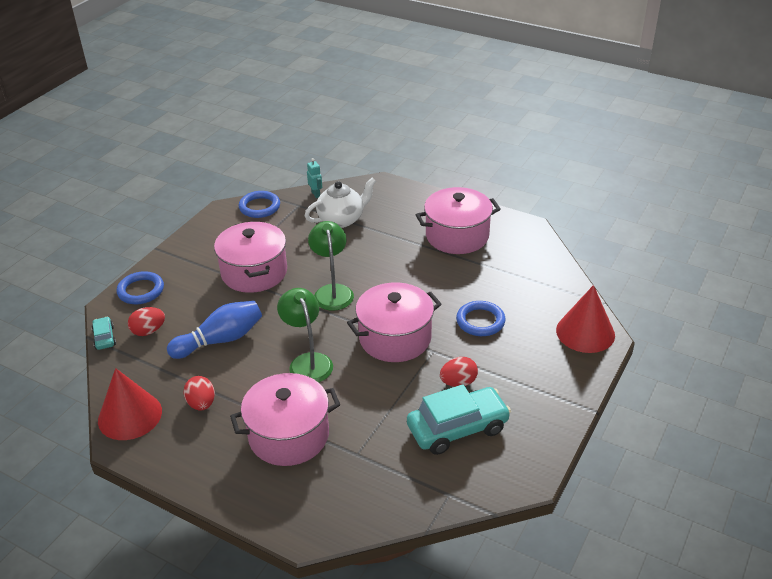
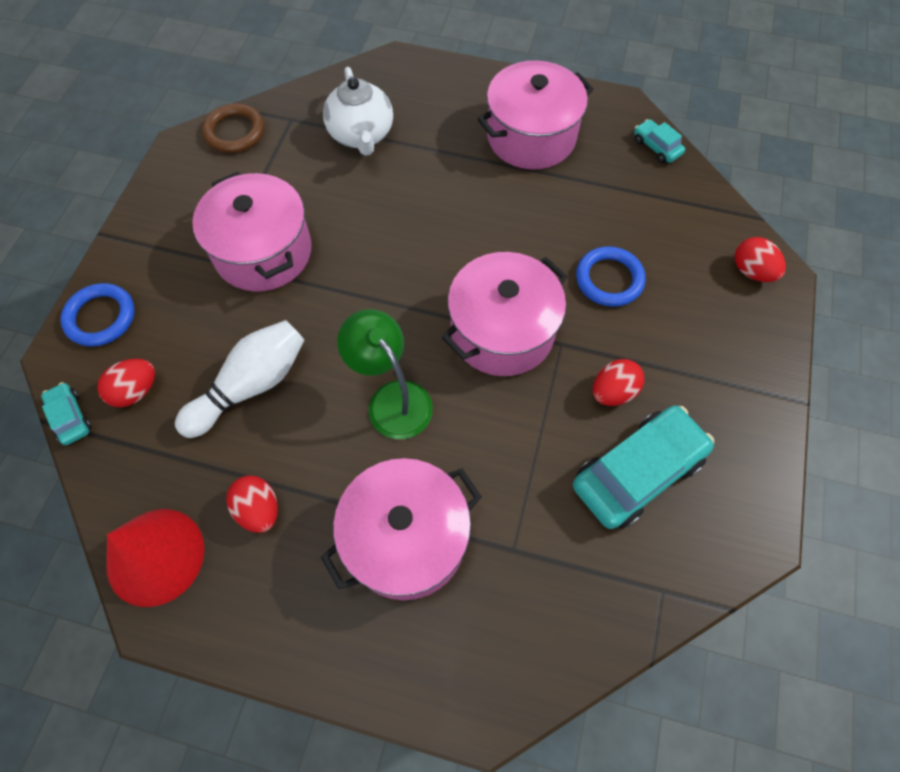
camera: 15 degrees left, 25 degrees up
(220, 340) = (251, 386): blue bowling pin -> white bowling pin
(259, 207) = (234, 132): blue ring -> brown ring
(316, 194) = (310, 96): turquoise robot -> none
(332, 291) = (388, 266): green lamp -> none
(341, 219) = (361, 135): white teapot -> white teapot turned 120 degrees clockwise
(544, 253) = (656, 147): none -> turquoise car
(585, 332) = (751, 271): red cone -> red egg

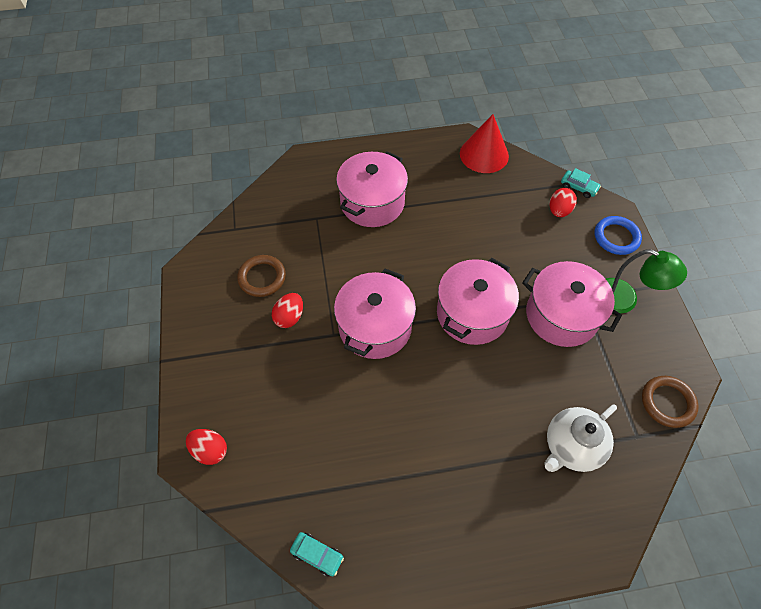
camera: 155 degrees right, 5 degrees down
(251, 386) = (501, 237): white bowling pin -> none
(259, 509) = (452, 187): red egg -> none
(361, 135) = (571, 446): white teapot -> white teapot turned 90 degrees counterclockwise
(392, 399) = (419, 261): green lamp -> green lamp (624, 299)
(531, 137) = (433, 513): pink pot -> pink pot (472, 313)
(609, 279) = (317, 396): blue ring -> none
(637, 472) = (262, 277): turquoise car -> brown ring

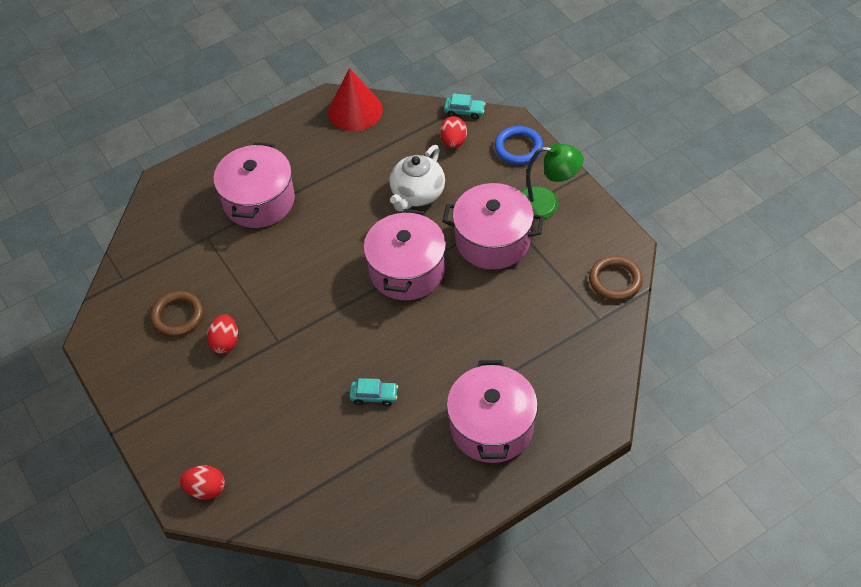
camera: 20 degrees left, 5 degrees down
(317, 555) = (351, 530): turquoise car -> turquoise car (374, 396)
(375, 327) = (316, 318): pink pot -> pink pot (492, 427)
(571, 446) = (543, 350): white teapot -> white teapot (417, 194)

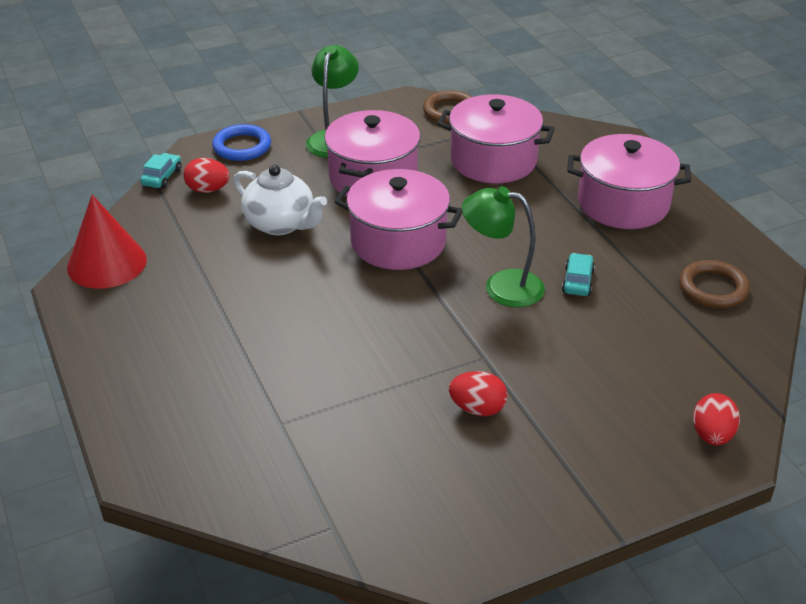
camera: 85 degrees left, 15 degrees down
(177, 316) = (421, 459): brown ring -> brown ring (713, 288)
(259, 201) = (231, 364): pink pot -> pink pot (493, 160)
(361, 344) = (501, 286): none -> green lamp

